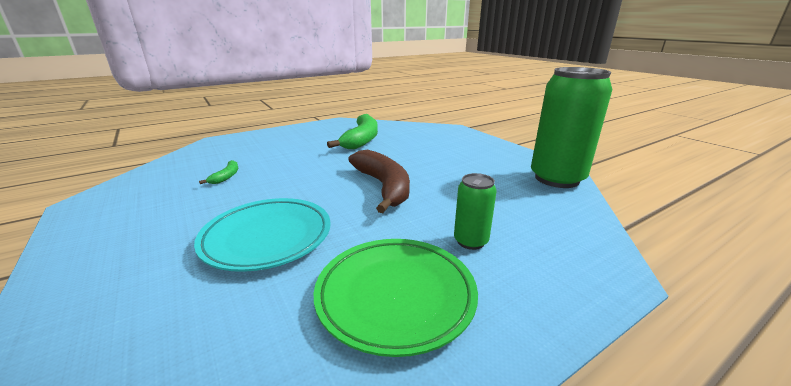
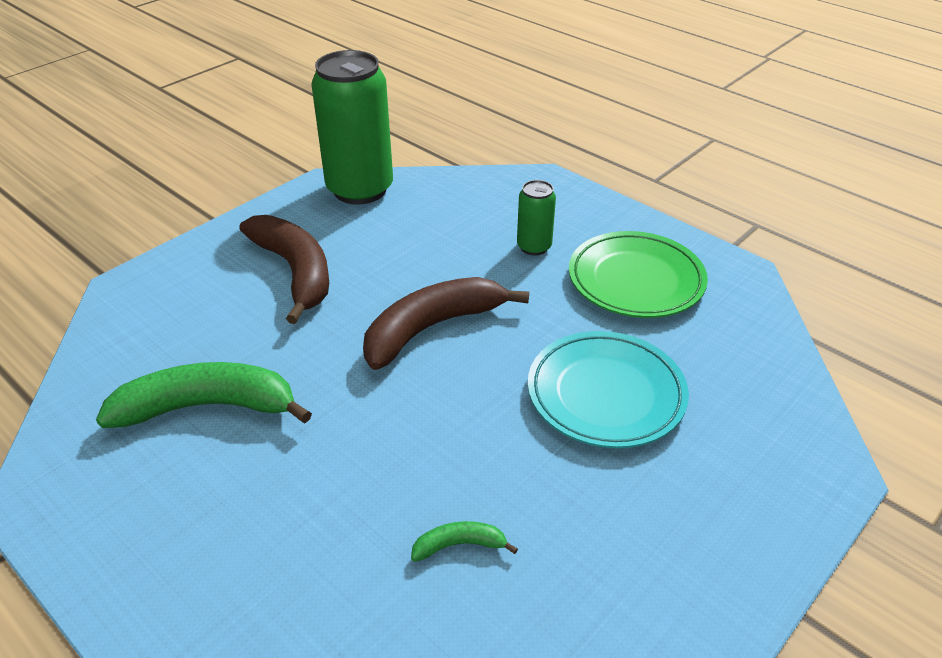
camera: 105 degrees left, 15 degrees up
(456, 157) = (295, 272): none -> brown banana

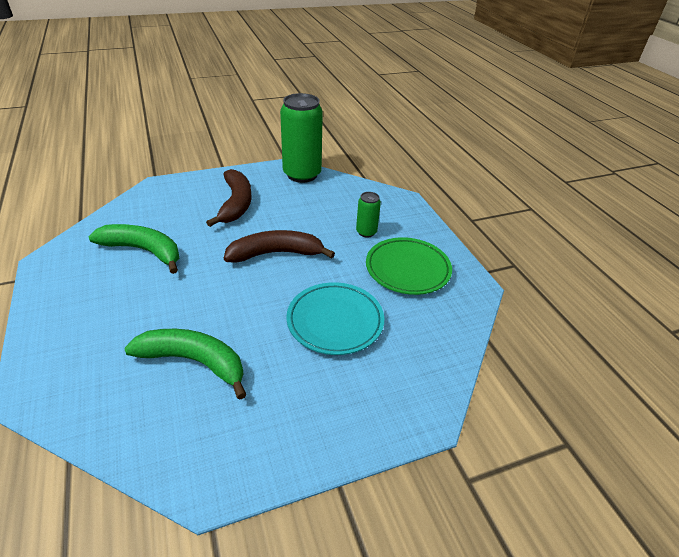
camera: 25 degrees right, 0 degrees up
(459, 545) = (194, 362): green banana -> green banana, size x2.26

